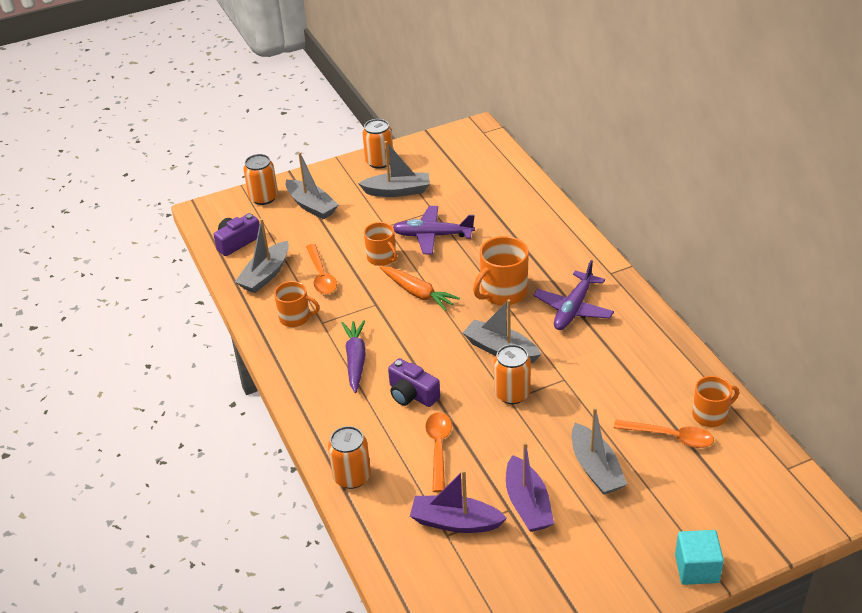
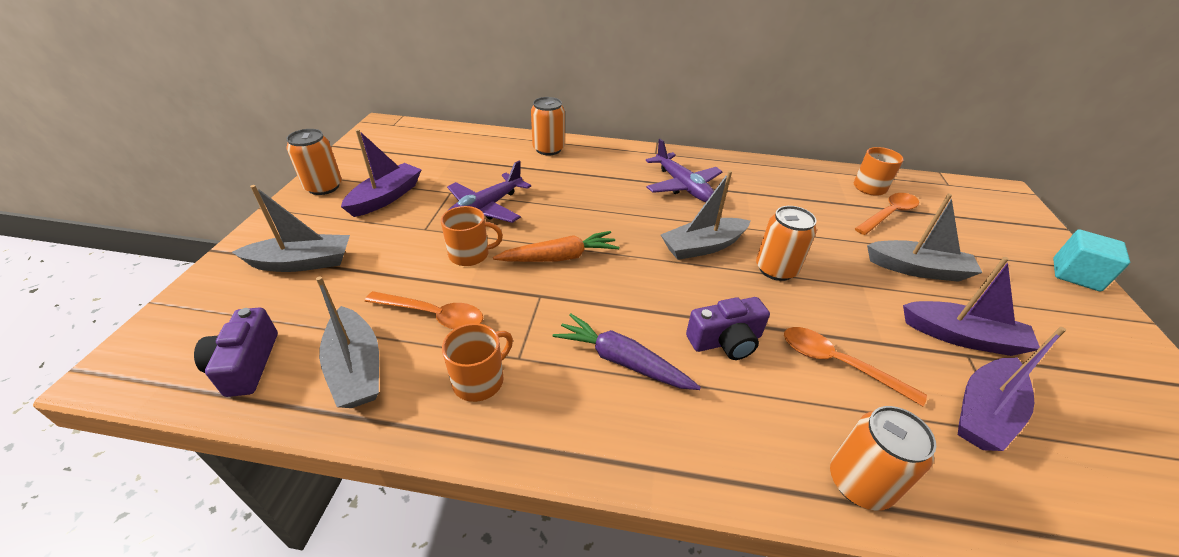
camera: 60 degrees left, 0 degrees up
(263, 197) = (213, 294): orange can -> orange can (548, 149)
(397, 191) = (386, 197): grey boat -> purple boat
(502, 292) = (620, 209): orange mug -> none

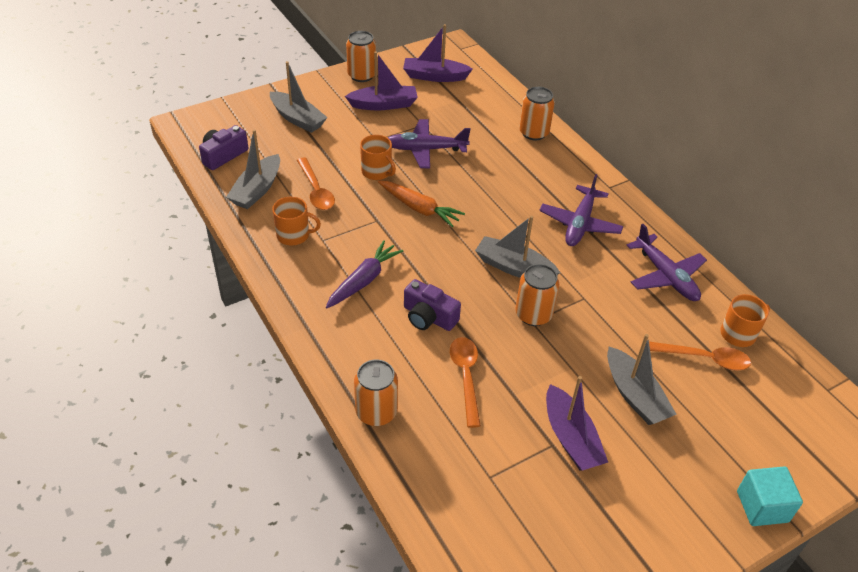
camera: 50 degrees right, 5 degrees up
(622, 361) = (363, 280): purple carrot -> purple carrot turned 45 degrees clockwise
(781, 182) = (666, 276): none -> purple plane
(984, 412) = (497, 462): purple boat -> purple boat (435, 76)

